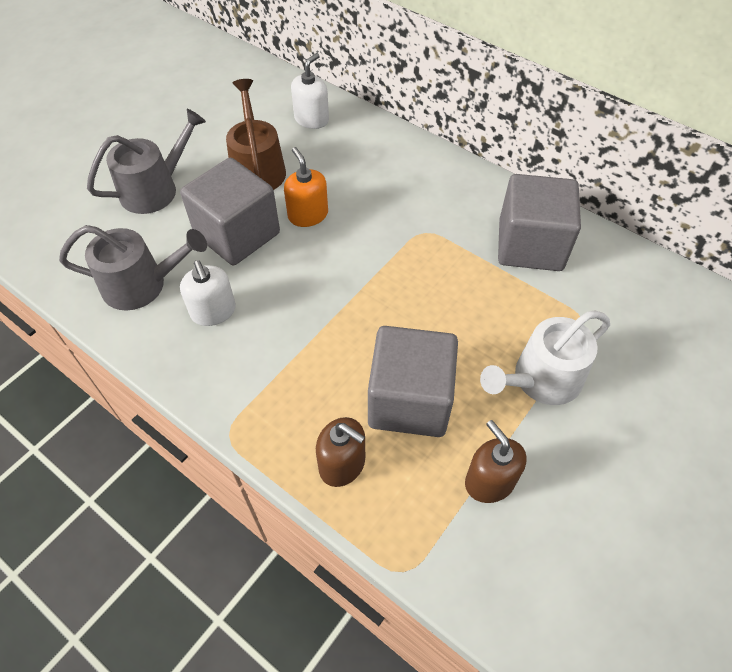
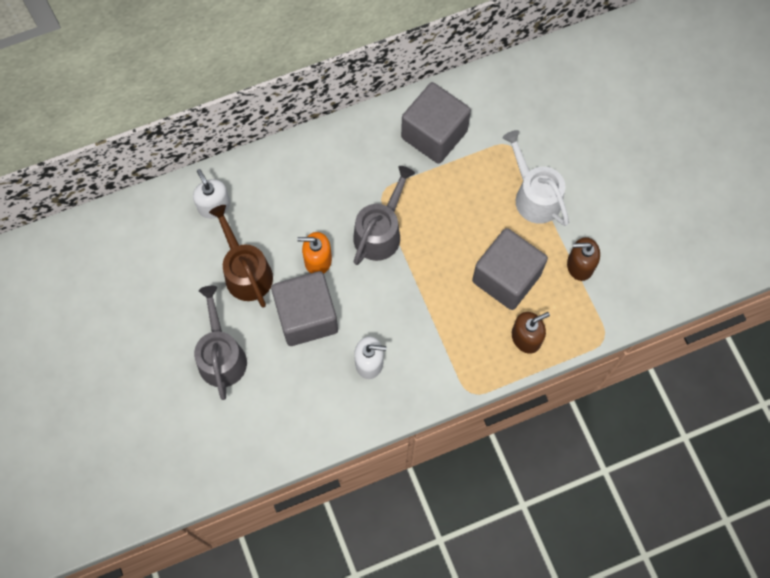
camera: 60 degrees left, 15 degrees up
(141, 285) = (316, 401): grey watering can -> grey watering can (380, 232)
(257, 168) = (246, 272): brown watering can -> brown watering can turned 45 degrees clockwise
(541, 379) = (534, 196): white watering can -> white watering can turned 150 degrees clockwise

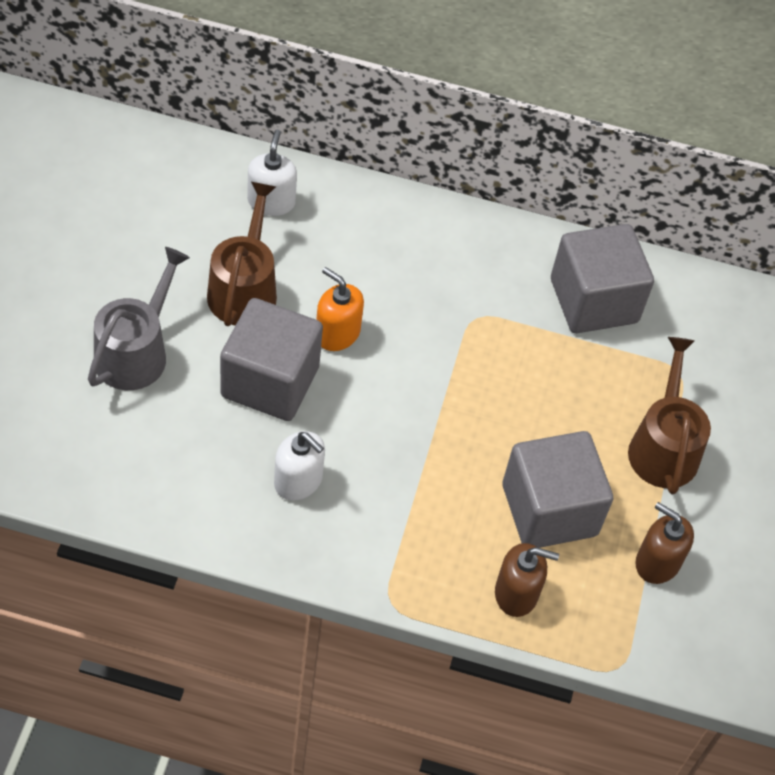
camera: 30 degrees right, 15 degrees down
(380, 232) = (437, 356): grey watering can -> none
(534, 196) = (663, 447): white watering can -> brown watering can

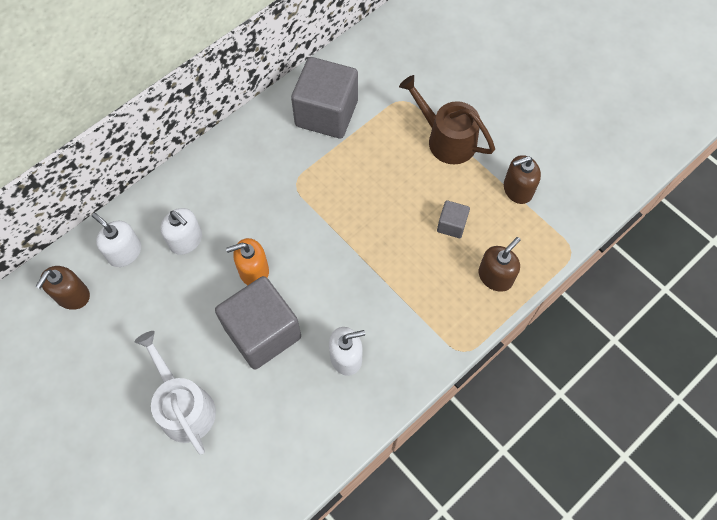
camera: 50 degrees left, 10 degrees up
(135, 352) = (184, 407): grey watering can -> white watering can
(189, 184) = (72, 295): none -> brown soap dispenser
(244, 289) = (181, 308): brown watering can -> none
(326, 249) = (186, 240): none -> white soap dispenser
(549, 510) = (451, 225): grey cube -> grey cube, size x0.46

